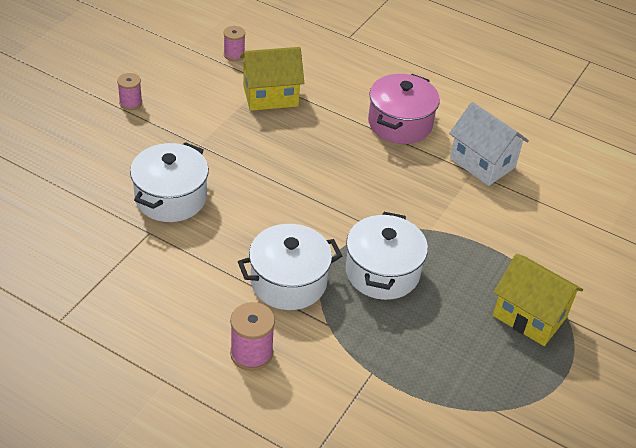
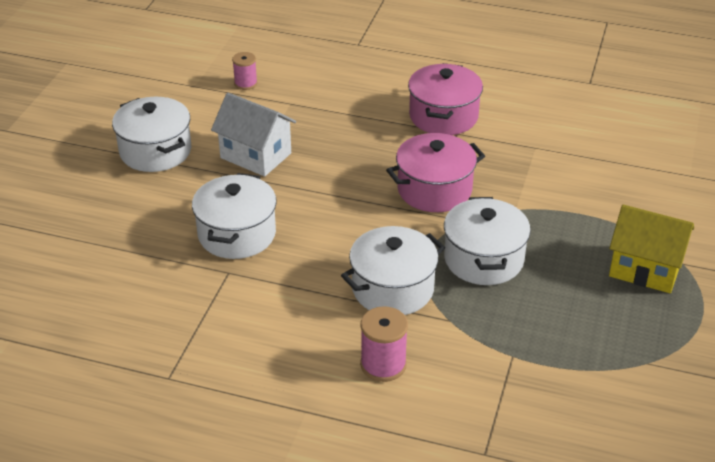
camera: 10 degrees left, 5 degrees down
(130, 103) = (155, 151): pink spool -> white pot
(270, 95) = (300, 115): yellow house -> none
(363, 194) = (434, 190): none -> pink pot
(482, 163) = (541, 137): white house -> white house (256, 155)

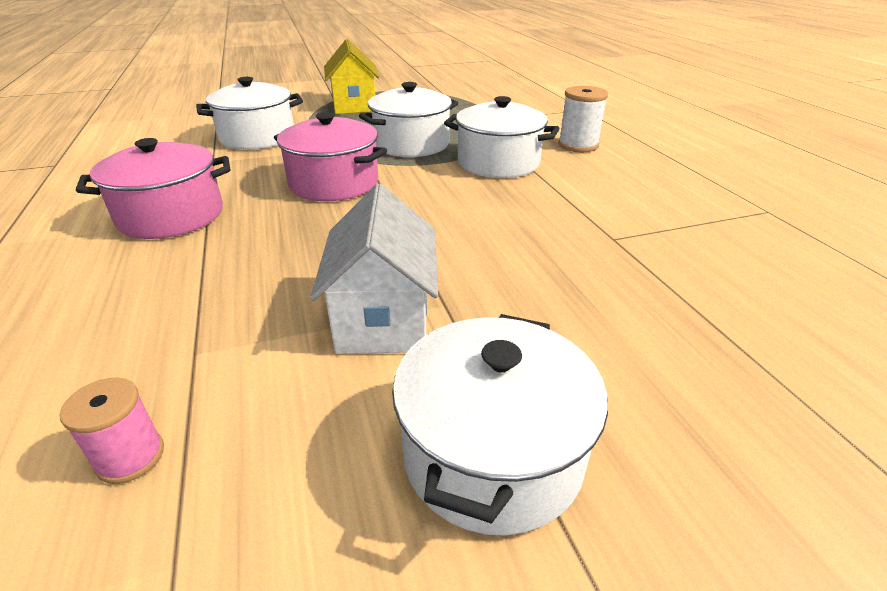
camera: 125 degrees left, 5 degrees down
(237, 234) = (555, 259): white pot -> white pot (257, 137)
(383, 365) = (578, 145): pink spool -> white spool

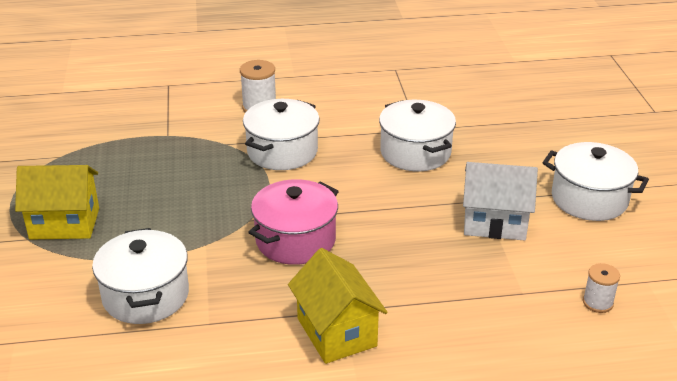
camera: 80 degrees left, 0 degrees up
(130, 457) = (597, 303): pink spool -> white spool
(171, 216) = (337, 332): pink pot -> yellow house
(411, 144) = (217, 192): white pot -> white pot (415, 152)

